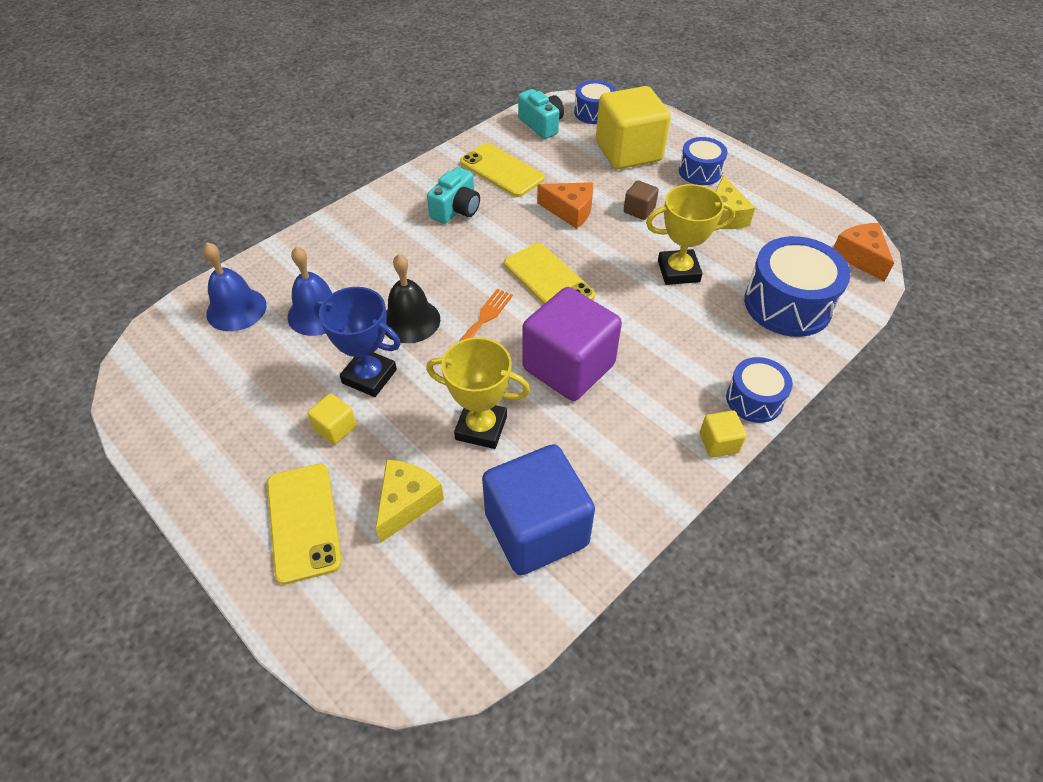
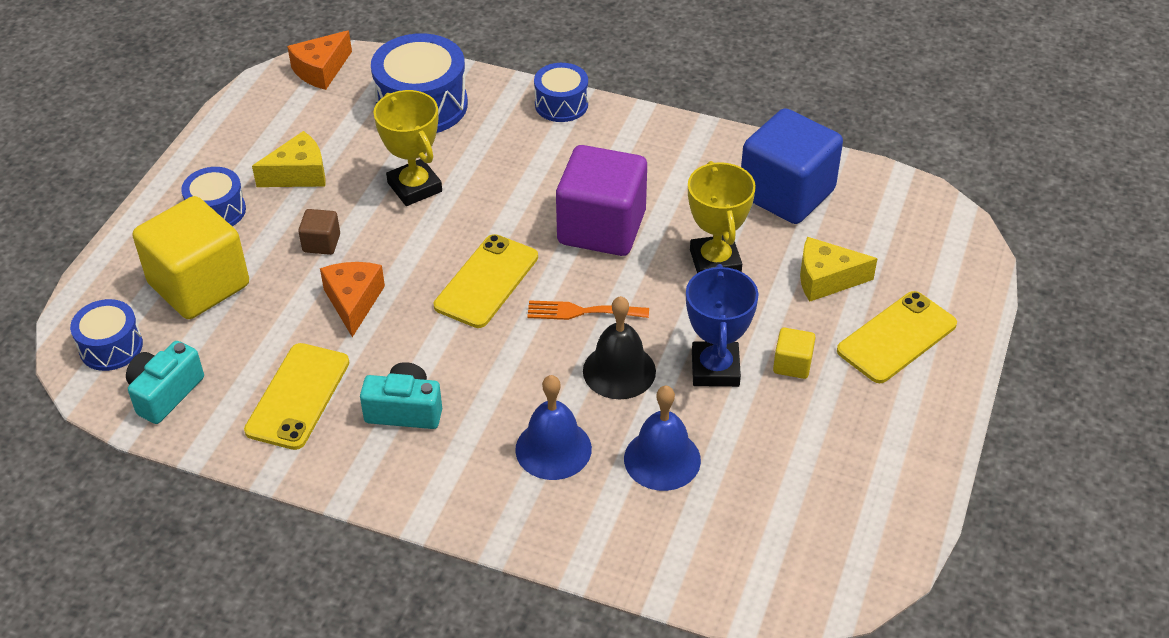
camera: 115 degrees left, 5 degrees down
(236, 309) = (706, 543): blue bell -> blue bell (553, 449)
(719, 443) = (624, 115): yellow cube -> none

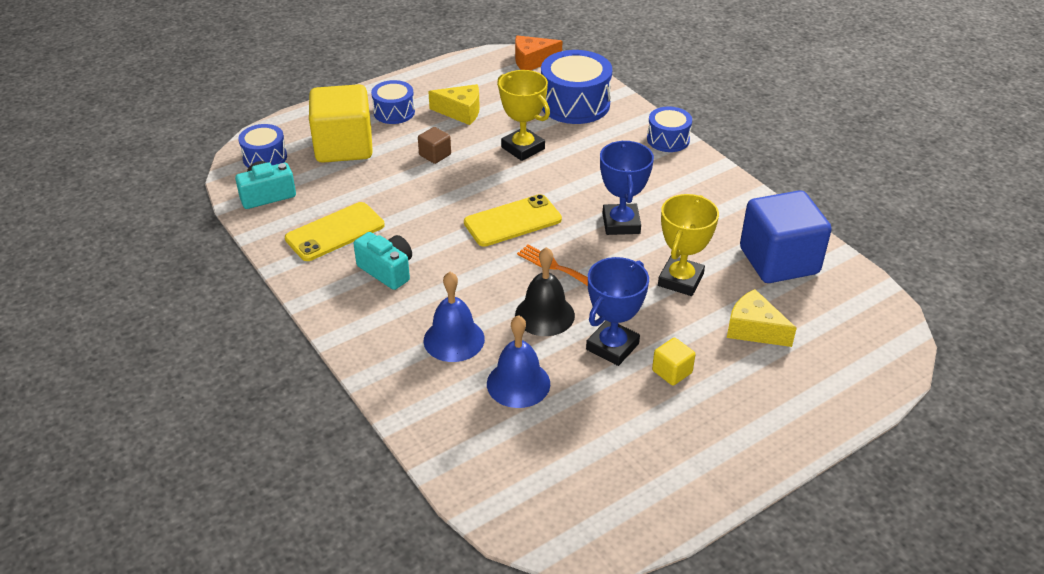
camera: 35 degrees right, 5 degrees down
(353, 302) = (420, 195): orange cheese -> none
(415, 187) = (523, 148): yellow trophy -> yellow trophy turned 45 degrees counterclockwise
(601, 228) = (621, 223): purple cube -> blue trophy
(896, 337) = (772, 394): yellow phone -> none

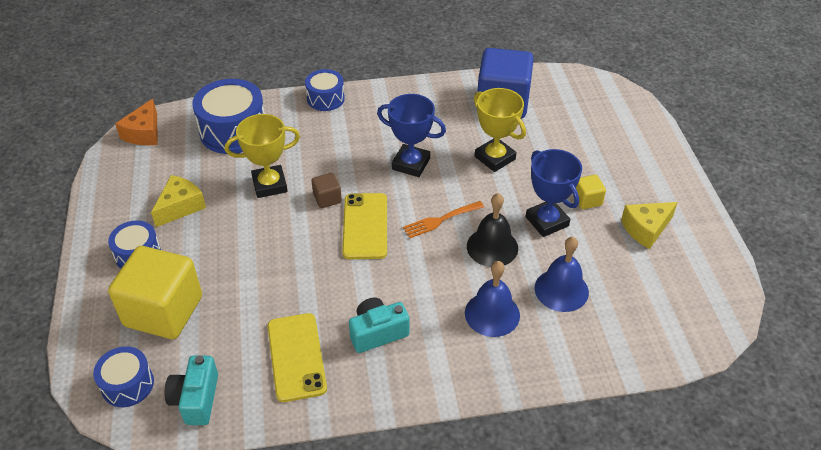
camera: 65 degrees left, 5 degrees up
(435, 155) = (233, 246): brown cube -> brown cube (327, 198)
(754, 329) = (564, 143): yellow cheese -> yellow cheese (646, 229)

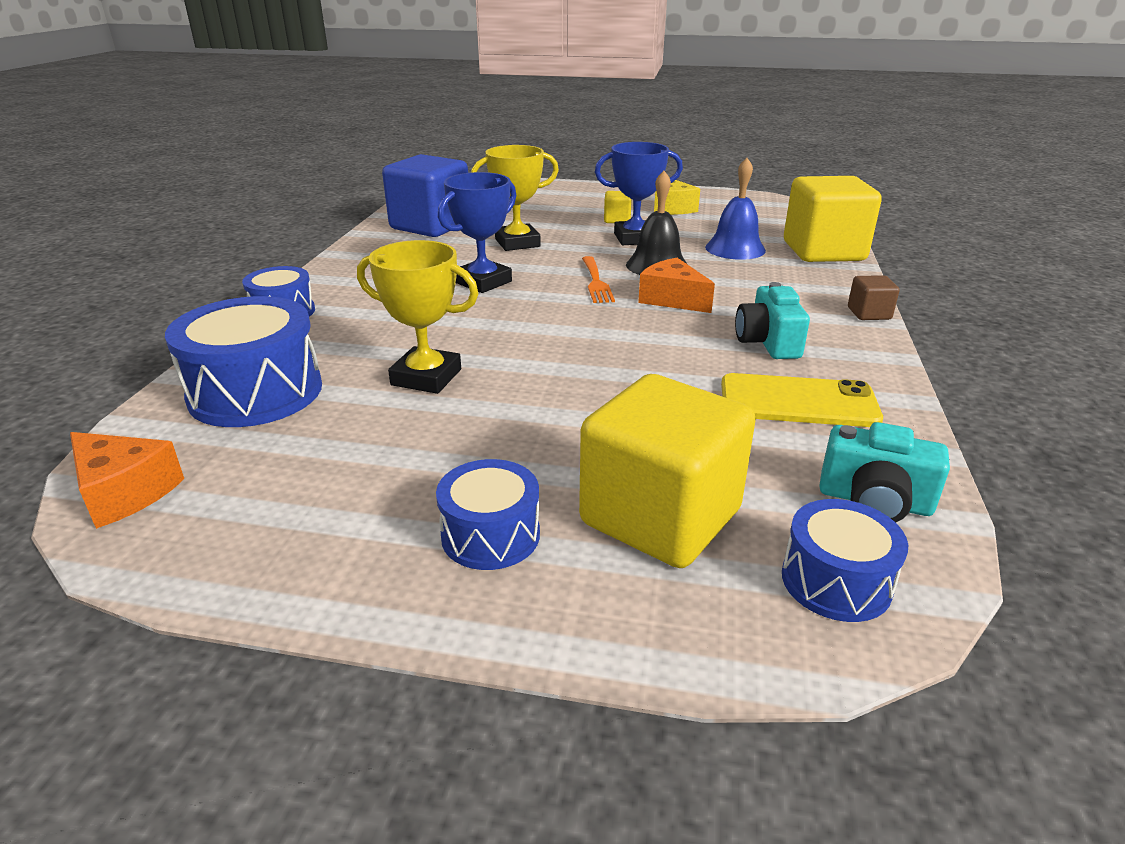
camera: 70 degrees left, 15 degrees down
(180, 207) = (398, 469): yellow cheese -> none
(269, 185) = (426, 377): yellow trophy -> yellow trophy turned 75 degrees counterclockwise
(327, 198) = (498, 339): brown cube -> brown cube (869, 313)
(365, 226) = (573, 323): yellow phone -> none
(429, 268) = (672, 299): none -> orange cheese
(492, 314) = (757, 281): blue bell -> none
(592, 354) = (823, 251): none -> yellow cube

